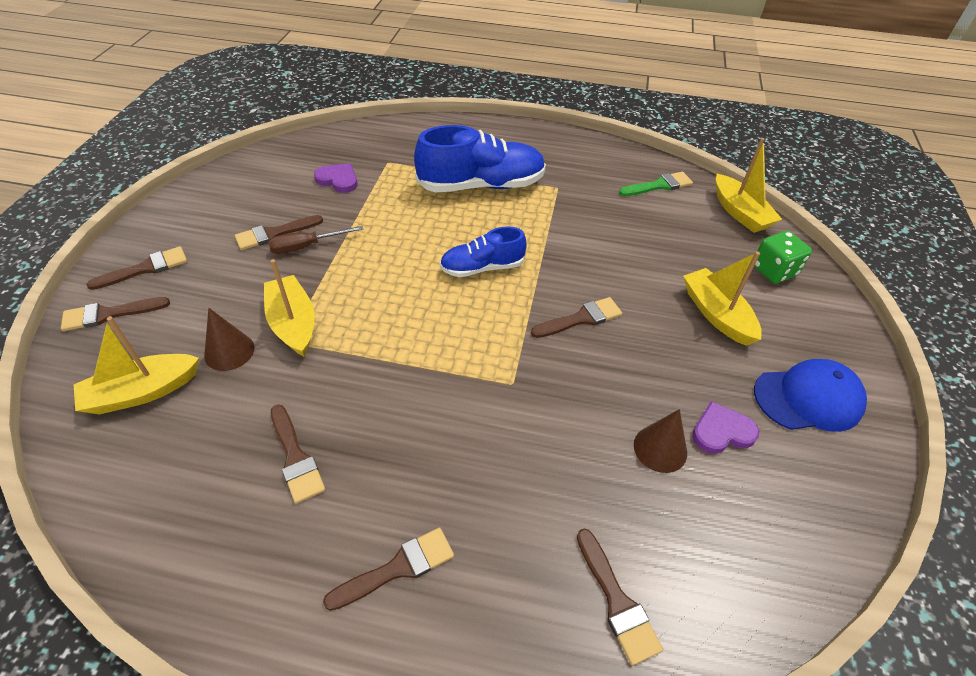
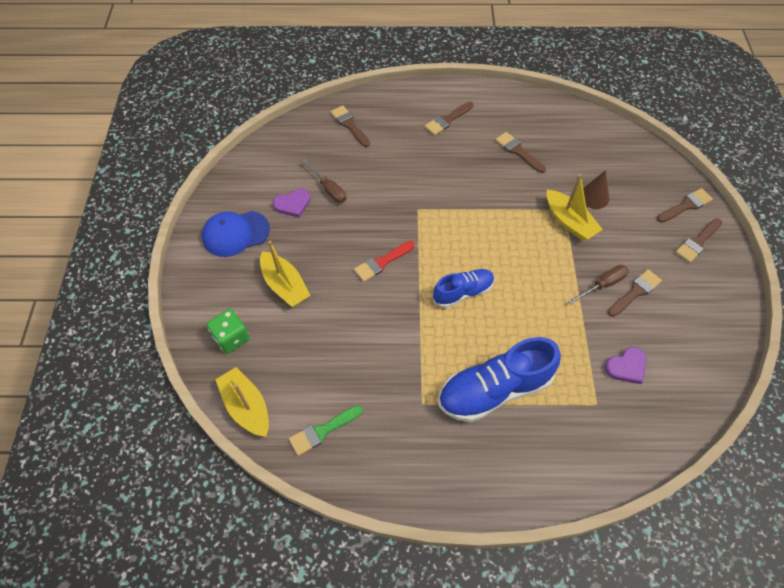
camera: 170 degrees right, 10 degrees up
(142, 392) = (621, 166): yellow boat -> none
(338, 180) = (626, 367): purple heart -> purple heart turned 45 degrees counterclockwise
(581, 319) = (382, 262): brown brush -> red brush
(660, 448) = (329, 189): brown cone -> brown screwdriver

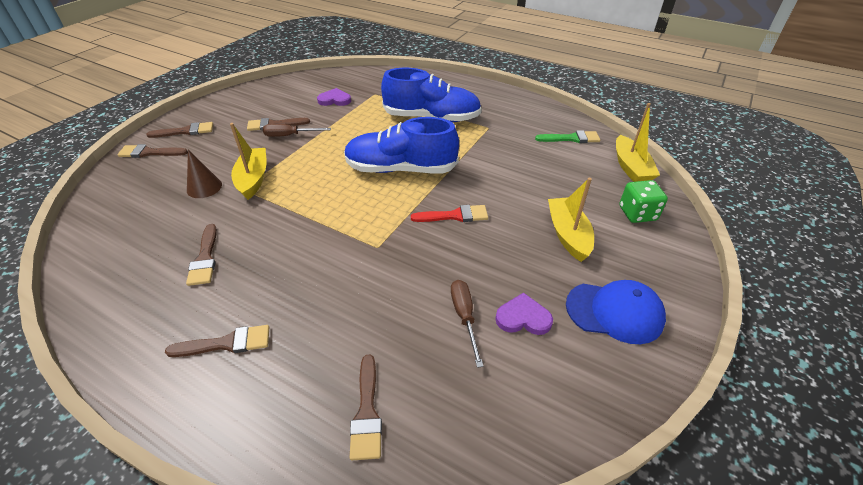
camera: 150 degrees left, 15 degrees down
(463, 292) = (401, 169): blue shoe -> blue shoe, size x1.71

